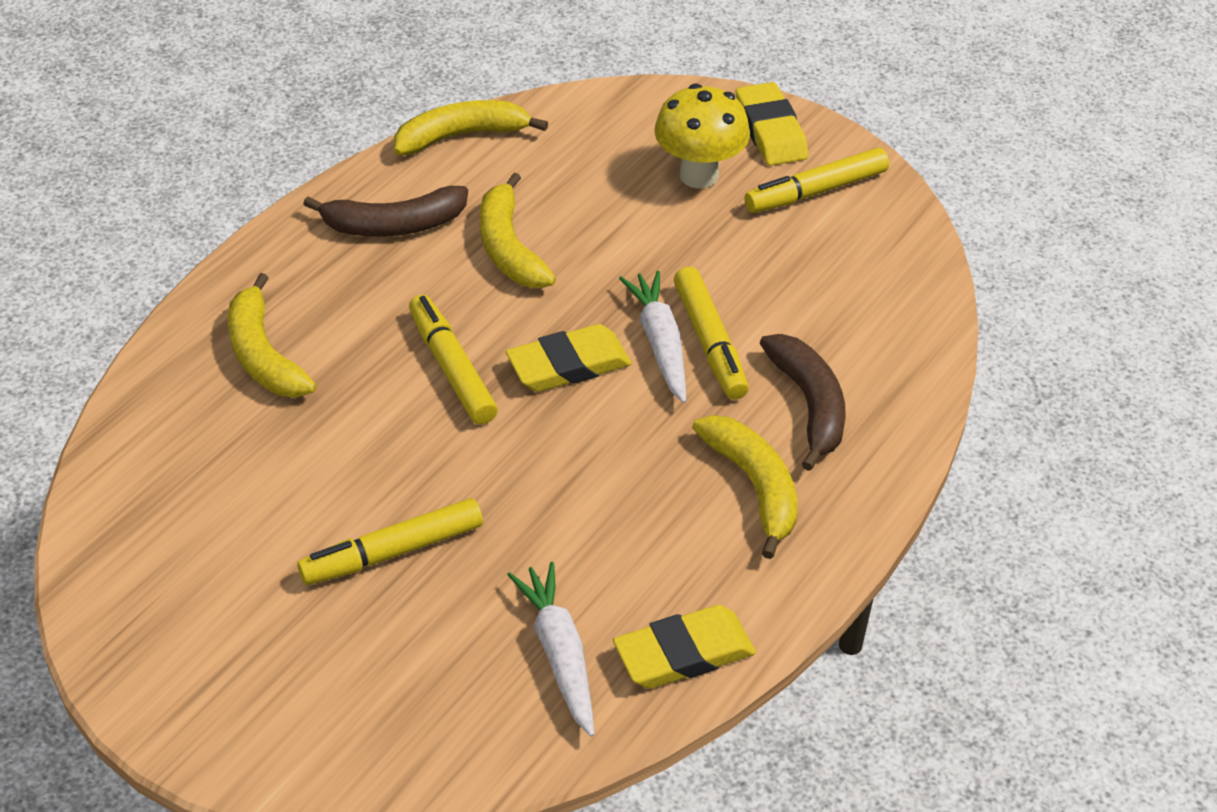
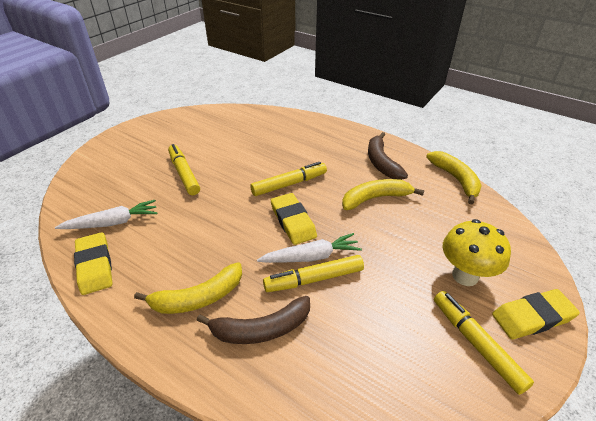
camera: 90 degrees right, 5 degrees down
(263, 355) = (295, 136): yellow banana -> none

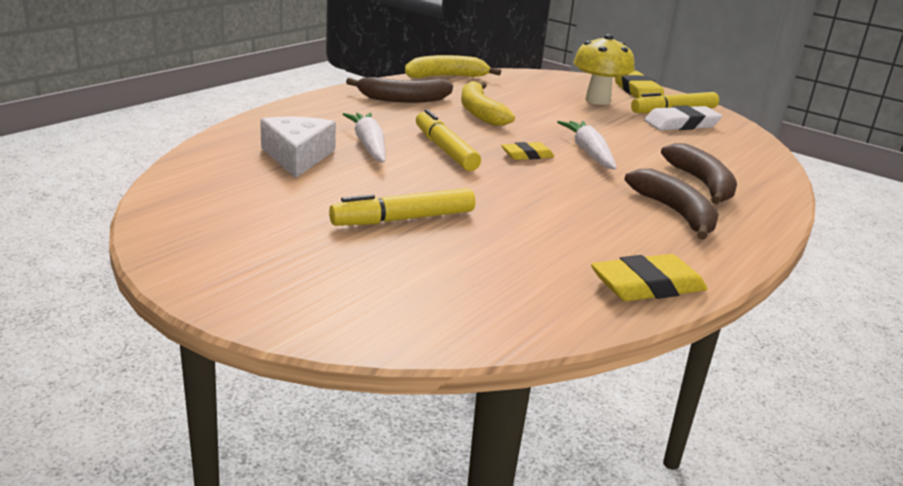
camera: 90 degrees left, 15 degrees down
(113, 222) = (543, 278): white carrot -> white carrot (368, 145)
(198, 298) = (675, 213): yellow banana -> brown banana
(260, 135) = (297, 156): none -> white cheese
(293, 221) = (527, 155): yellow eraser -> yellow eraser, size x0.62
(314, 279) = (623, 155): yellow marker -> none
(431, 343) = (681, 124): none -> white eraser

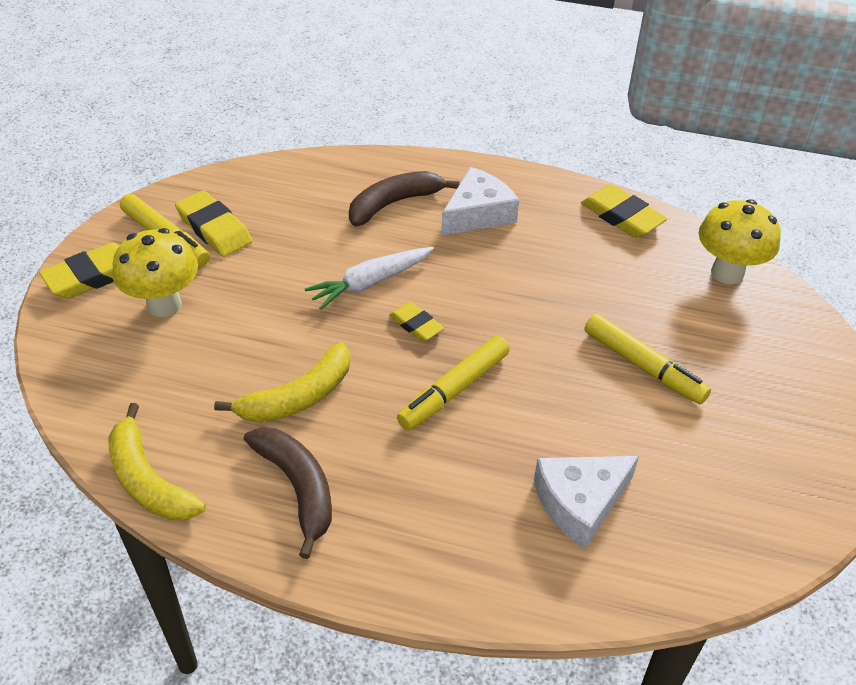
camera: 110 degrees left, 20 degrees up
(368, 145) = (495, 457): white carrot -> none
(505, 314) = (727, 273): none -> yellow mushroom
(675, 213) = (478, 214): brown banana -> white cheese
(681, 124) = (214, 228): white eraser -> yellow eraser

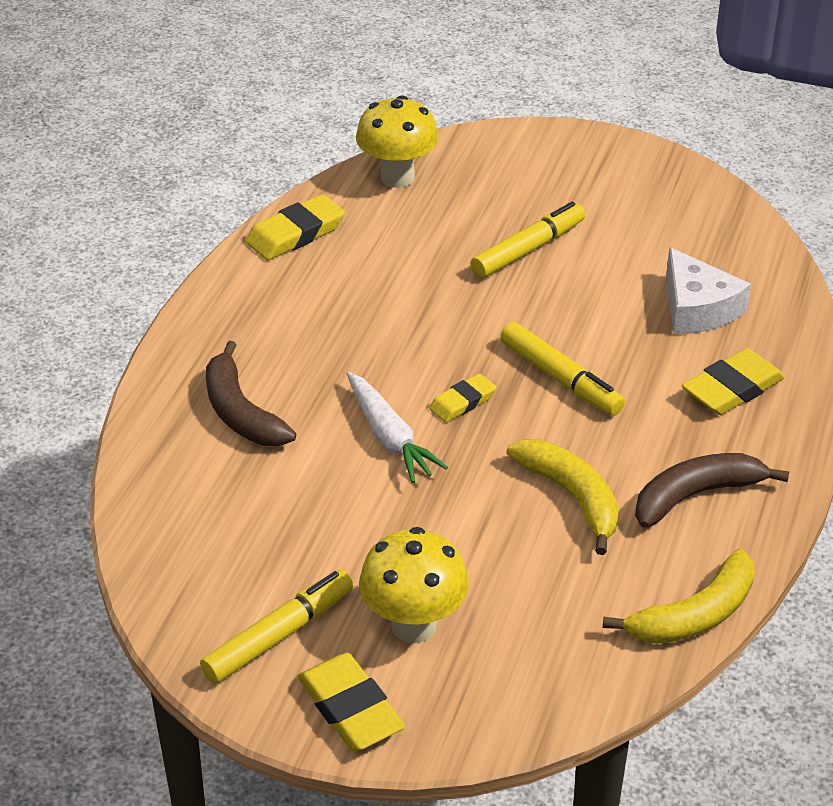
camera: 85 degrees left, 5 degrees down
(214, 228) = (265, 585): yellow eraser -> yellow eraser (732, 388)
(478, 214) = (273, 342): white cheese -> none

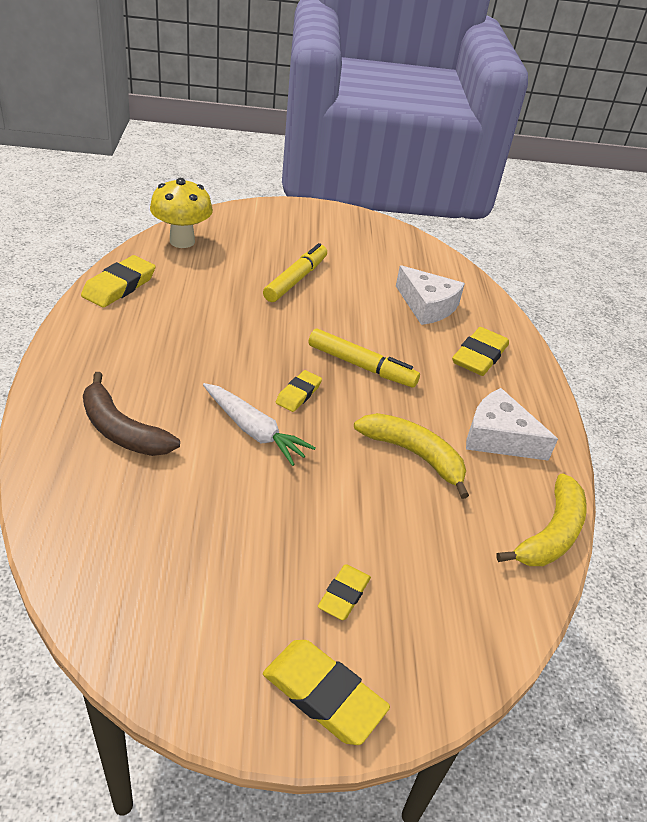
camera: 25 degrees left, 0 degrees up
(279, 635) = (229, 634): yellow marker -> none
(414, 625) = (344, 595): yellow mushroom -> yellow eraser
(695, 495) = (498, 437): brown banana -> white cheese

